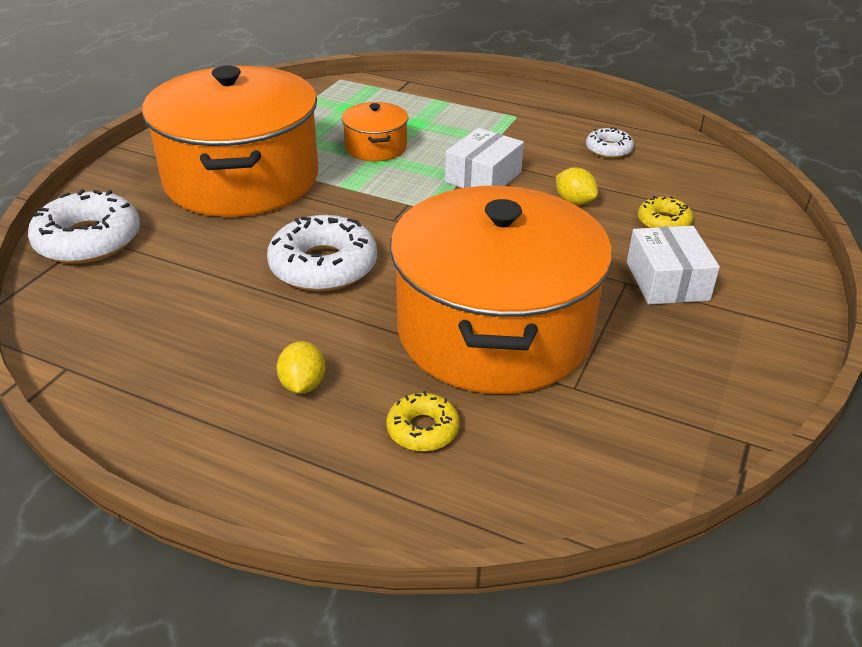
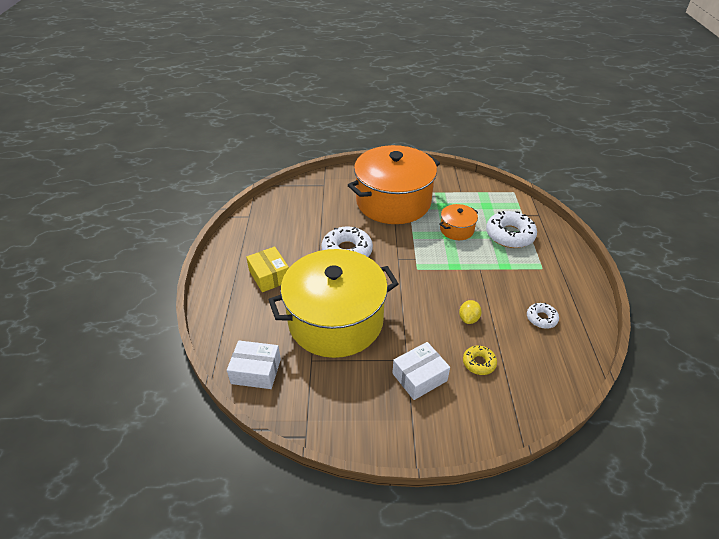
camera: 65 degrees right, 5 degrees up
(88, 240) = (320, 185): white donut -> white donut (509, 235)
(303, 385) = (269, 276): yellow lemon -> yellow box
(422, 429) = (261, 319): yellow donut -> none
(483, 177) = (462, 276): white box -> white box (256, 371)
(494, 330) = (335, 320): orange pot -> yellow pot

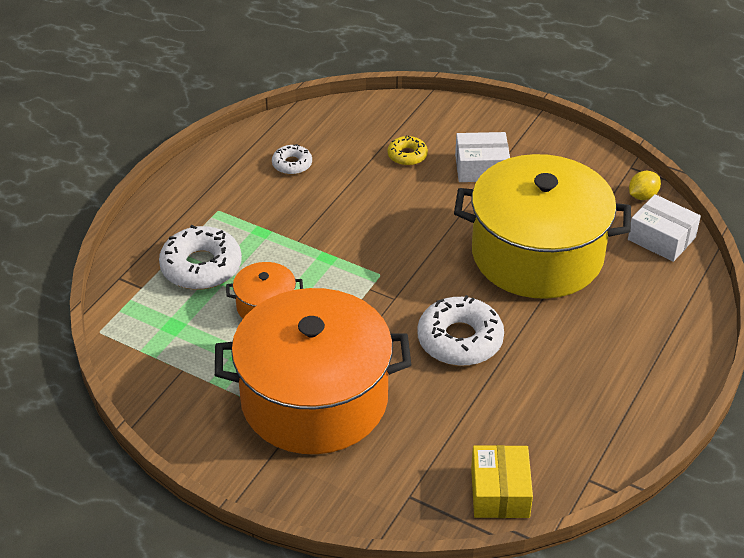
camera: 150 degrees left, 0 degrees up
(269, 276) = (597, 348): yellow box -> yellow box (500, 492)
(468, 318) = (374, 195): yellow lemon -> yellow lemon (642, 196)

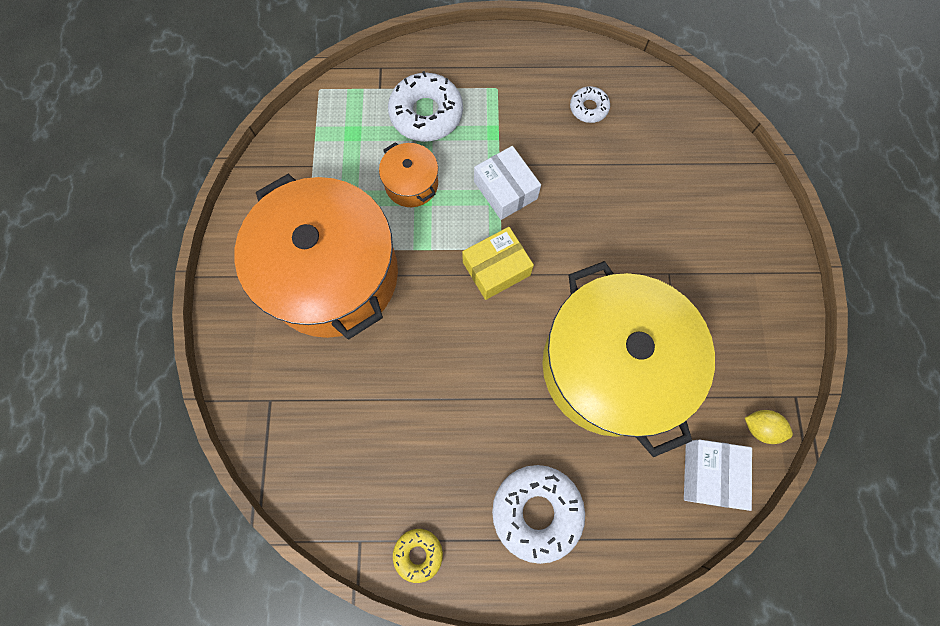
camera: 60 degrees right, 30 degrees up
(407, 155) = (665, 190): yellow donut -> yellow donut (418, 554)
(460, 340) = (461, 353): white donut -> white donut (536, 511)
(481, 168) = (694, 260): white box -> white box (505, 190)
(500, 492) = (308, 471): yellow box -> yellow box (496, 268)

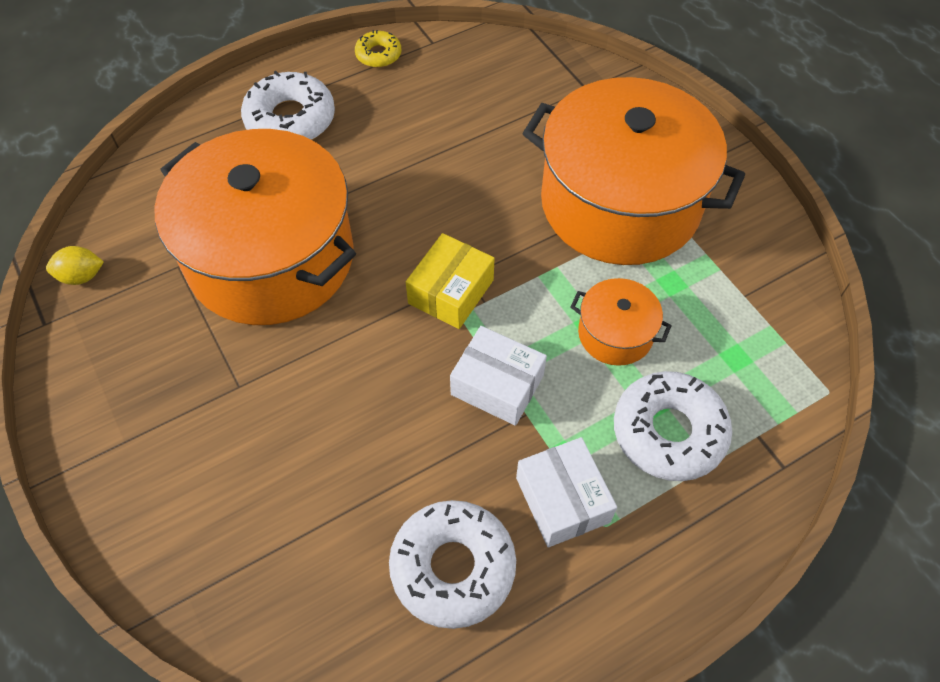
camera: 150 degrees right, 15 degrees down
(588, 108) = (453, 567): white donut -> white donut, size x1.86
(610, 366) = (271, 258): yellow pot -> orange pot
(709, 474) = (129, 215): white box -> white box (562, 499)

